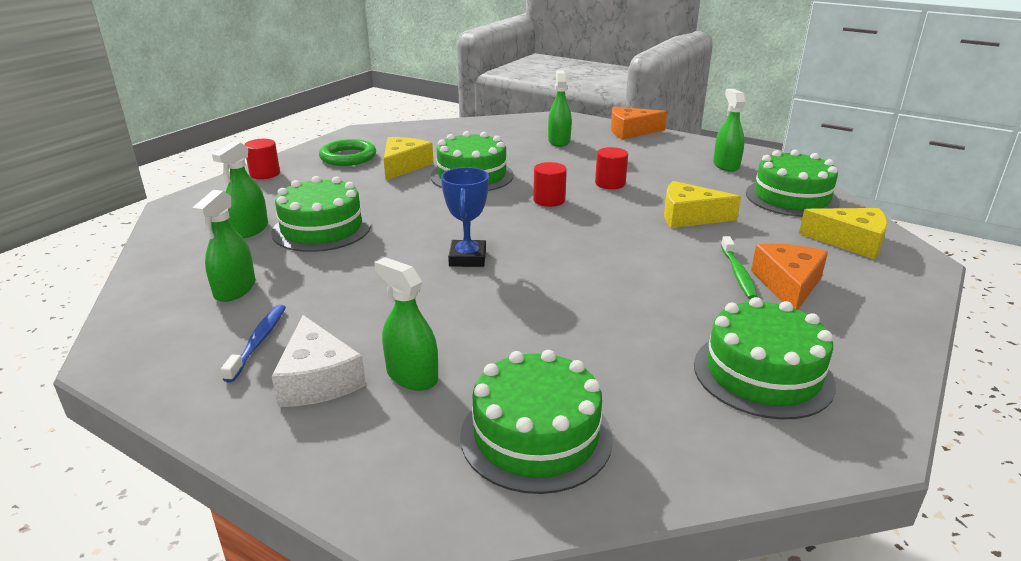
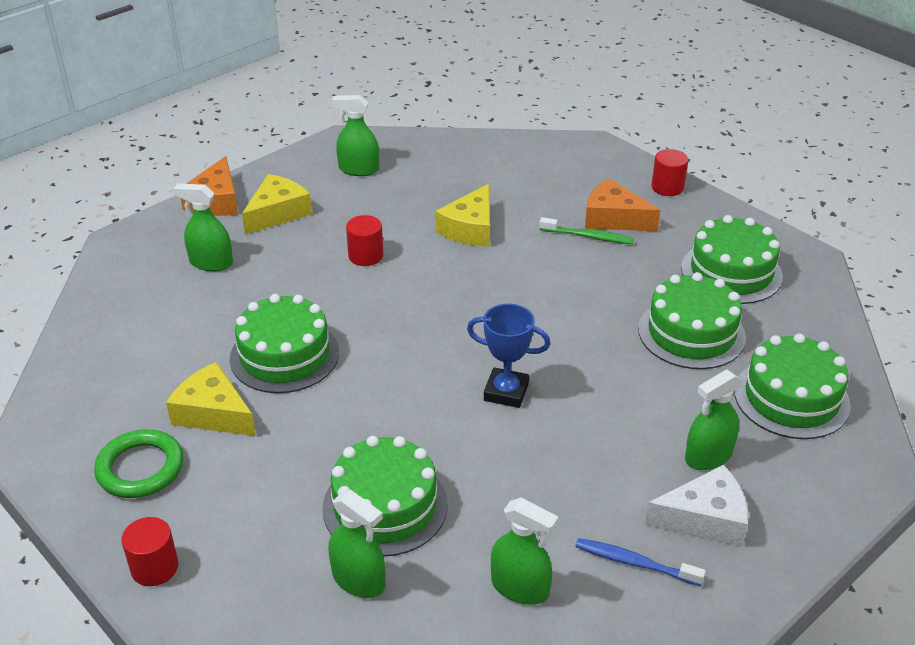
camera: 75 degrees left, 10 degrees up
(549, 200) = (389, 308): red cylinder -> red cylinder (667, 187)
(791, 198) = (455, 160): green cake -> green cake (691, 333)
(850, 241) = (552, 163): yellow cheese -> yellow cheese (277, 213)

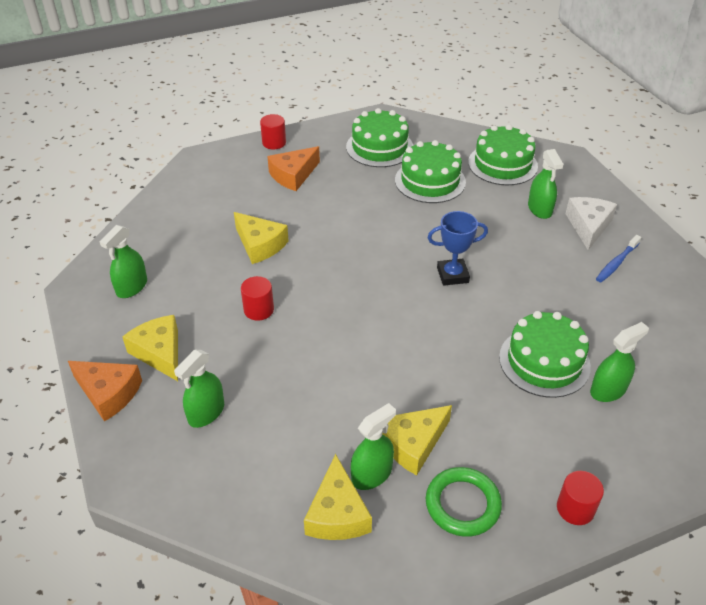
camera: 70 degrees left, 5 degrees up
(110, 378) = (337, 513): none -> yellow cheese
(284, 355) = (361, 385): green cake -> none
(506, 392) = (452, 275): blue trophy -> blue trophy turned 45 degrees clockwise
(520, 587) = (627, 315): green spray bottle -> green spray bottle (371, 474)
(588, 236) = (306, 192): green toothbrush -> none

